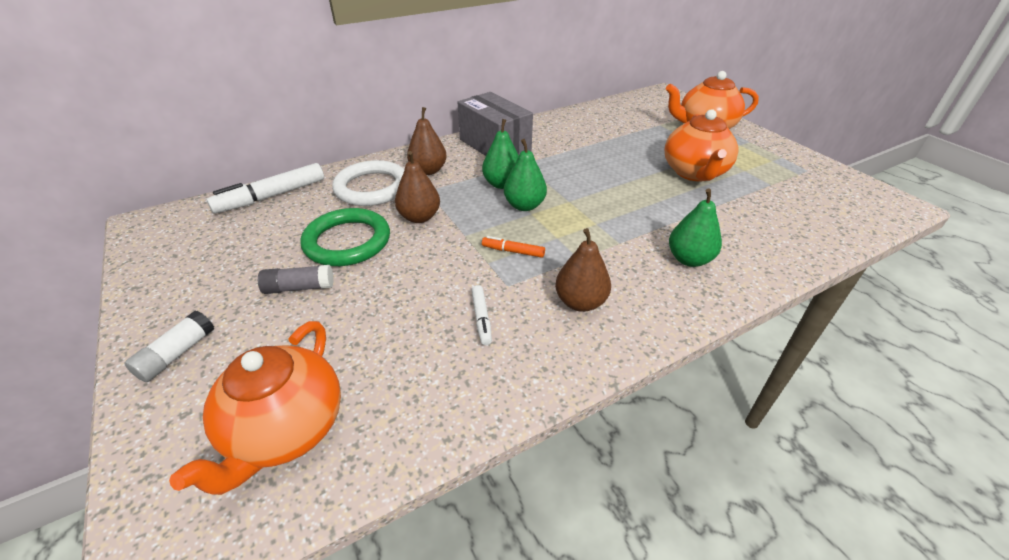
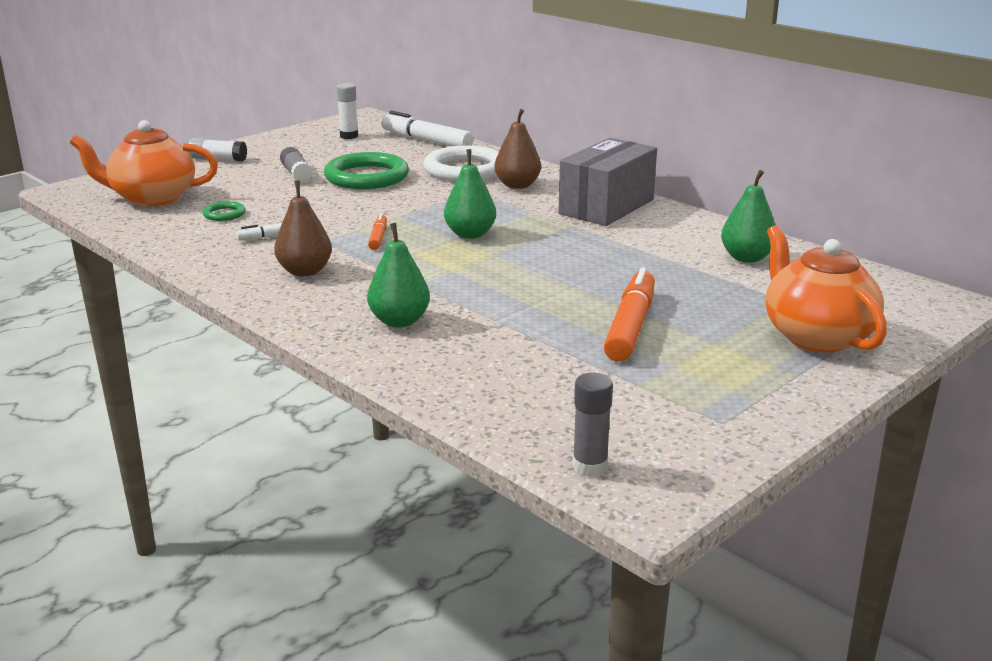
camera: 75 degrees right, 15 degrees down
(203, 240) = (349, 136): none -> white glue stick
(394, 355) = (224, 214): none -> green ring
(419, 217) = (420, 195): brown pear -> none
(502, 184) = (511, 220): green pear -> green pear (746, 258)
(694, 173) = (630, 326): orange teapot -> orange marker
(874, 215) = (590, 467): none -> grey glue stick

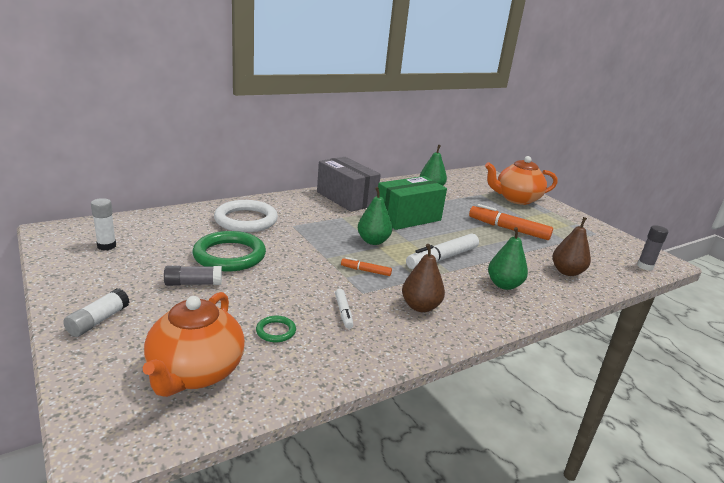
camera: 80 degrees left, 0 degrees up
(426, 141) = (161, 220): white marker -> white marker (442, 258)
(517, 185) = (292, 212): brown pear -> brown pear (567, 272)
(581, 249) = (408, 218): none -> green box

